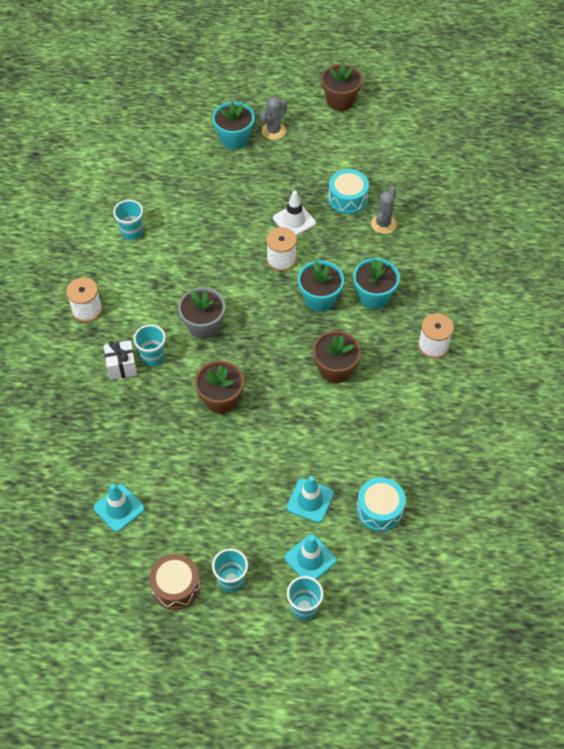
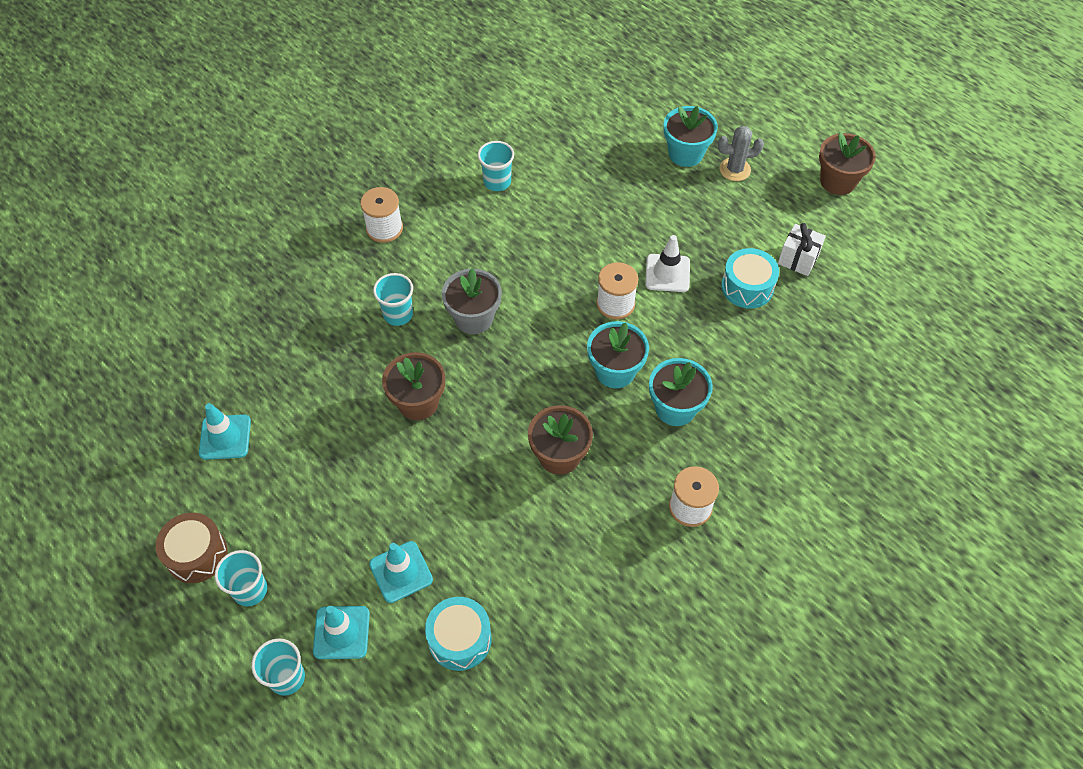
camera: 40 degrees right, 0 degrees up
(122, 366) = (361, 304): white gift -> white gift (798, 259)
(383, 224) = (761, 339): grey cactus -> none

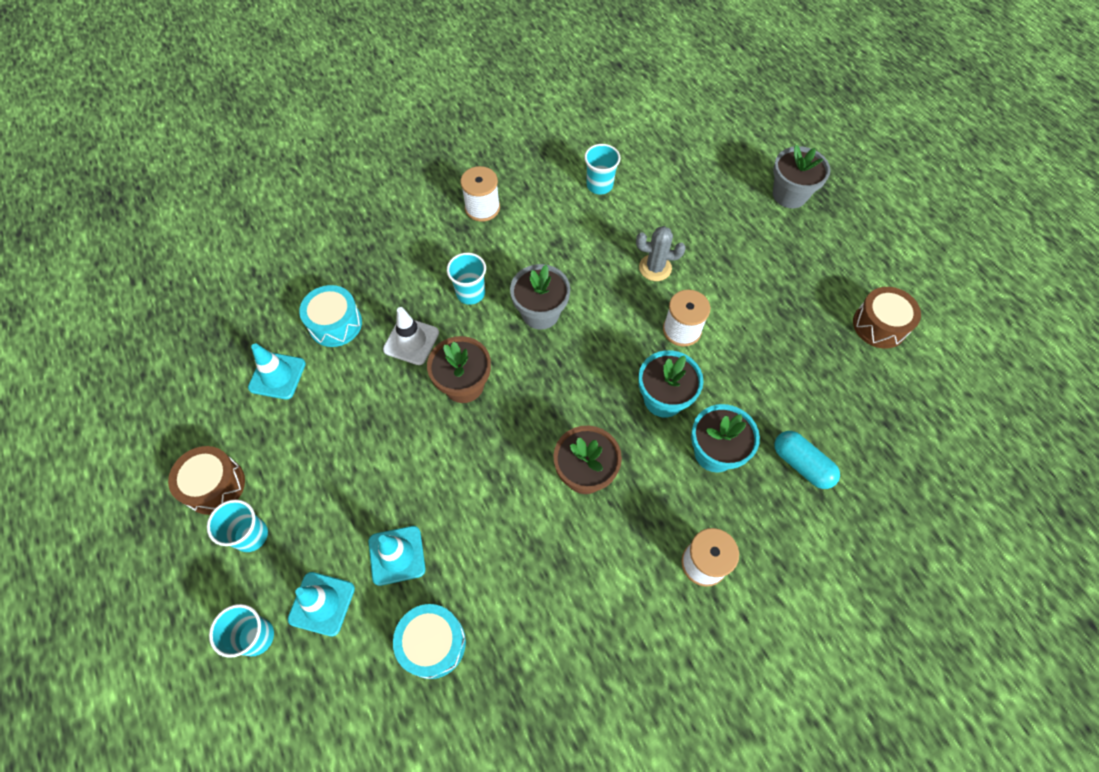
camera: 15 degrees right, 5 degrees up
(667, 273) = (741, 310): white traffic cone -> white traffic cone (411, 341)
(685, 153) = (789, 195): turquoise flower pot -> grey flower pot
(735, 169) = (835, 220): grey cactus -> grey cactus (655, 268)
(747, 287) = (819, 342): turquoise drum -> turquoise drum (335, 324)
(757, 400) = (801, 464): none -> turquoise capsule
(798, 259) = (879, 325): white gift -> brown drum
(838, 181) = (939, 254): brown flower pot -> none

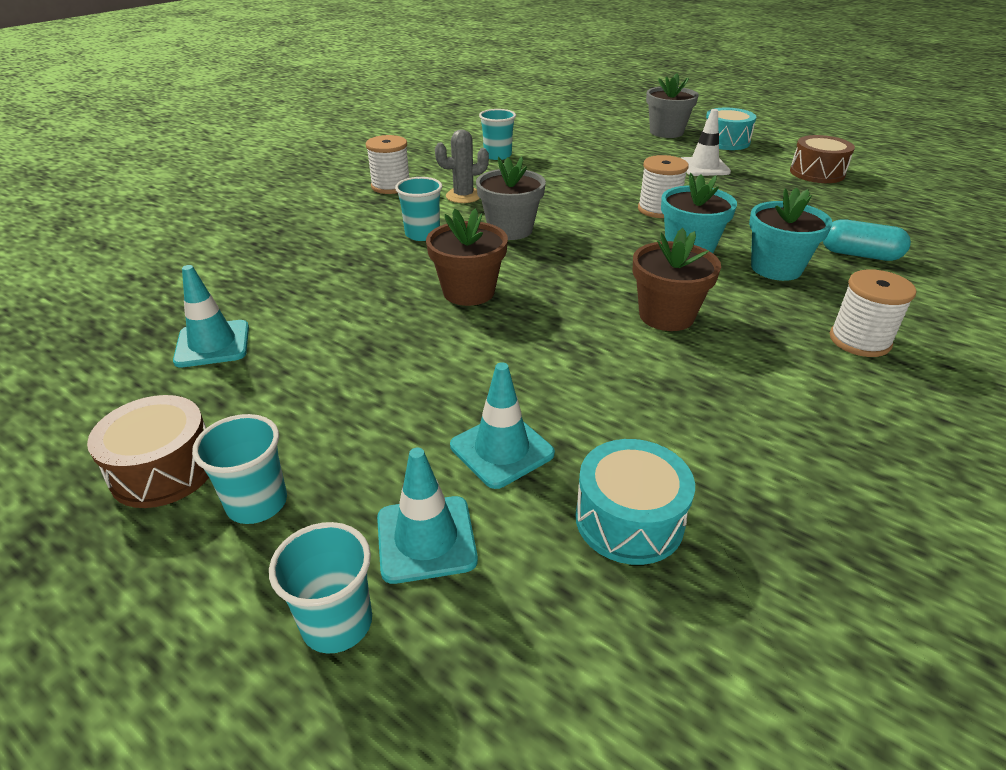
camera: 25 degrees left, 25 degrees down
(335, 324) = (270, 288): turquoise drum -> turquoise drum (725, 142)
(411, 341) = (378, 278): white traffic cone -> white traffic cone (703, 167)
(655, 268) = (595, 184): grey cactus -> grey cactus (463, 196)

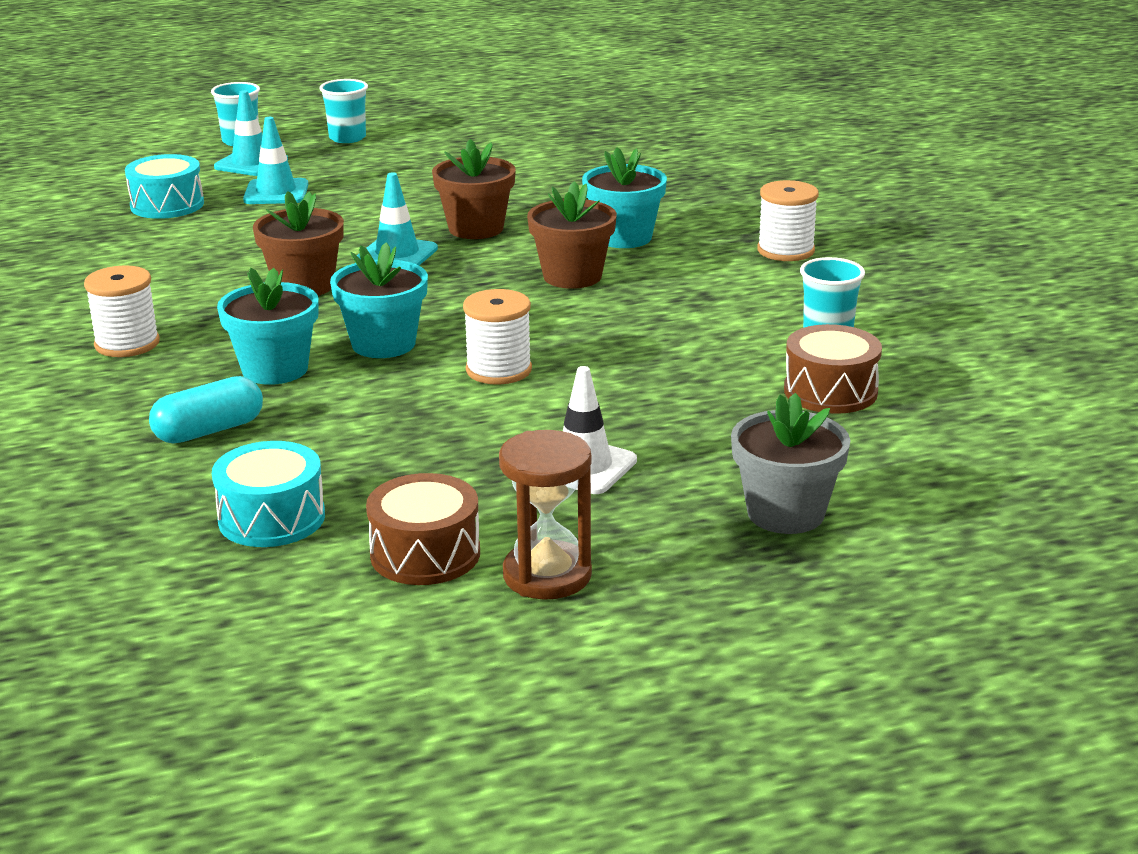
camera: 125 degrees right, 10 degrees down
(164, 469) = (414, 124): brown drum -> brown drum (830, 391)
(212, 344) = (537, 145): turquoise traffic cone -> turquoise traffic cone (397, 254)
(422, 234) = (624, 237): turquoise cup -> turquoise flower pot
(463, 196) = (701, 278): grey cactus -> none
(510, 230) = (572, 276): grey flower pot -> brown flower pot
(725, 142) = (666, 548): turquoise drum -> turquoise drum (272, 518)
(780, 152) = (547, 575): none -> brown hourglass

